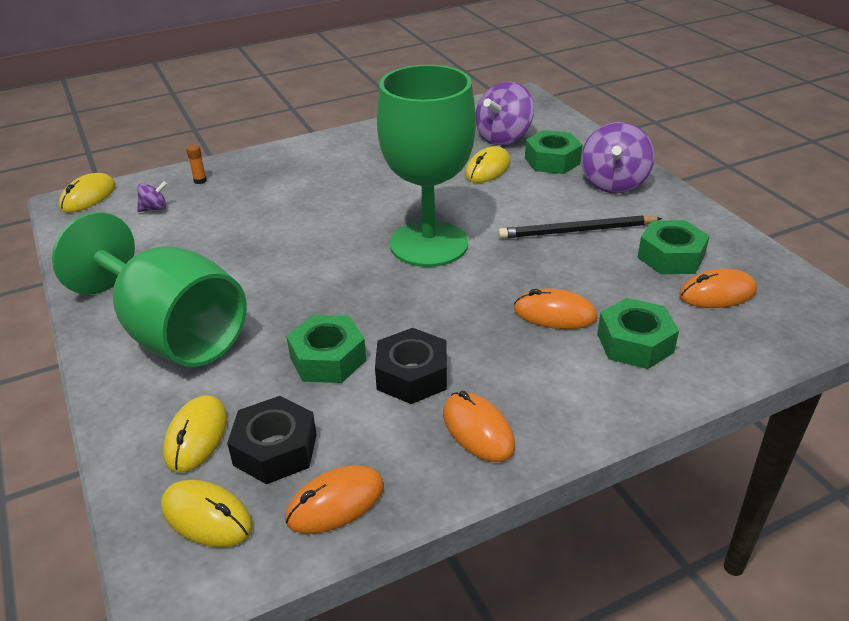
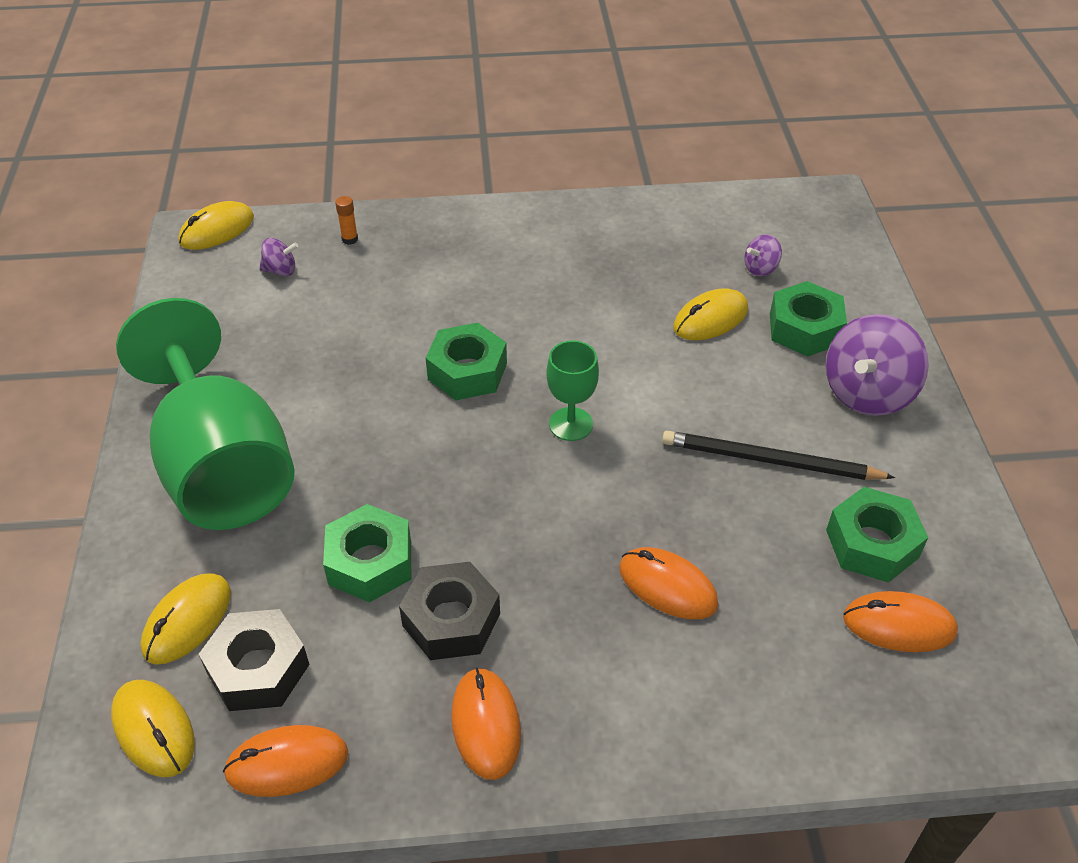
camera: 20 degrees right, 10 degrees up
(429, 244) = (571, 424): green goblet -> green goblet, size x0.43
(503, 137) = (760, 268): purple spinning top -> purple spinning top, size x0.47
(635, 343) = (743, 666): green nut -> green nut (467, 371)

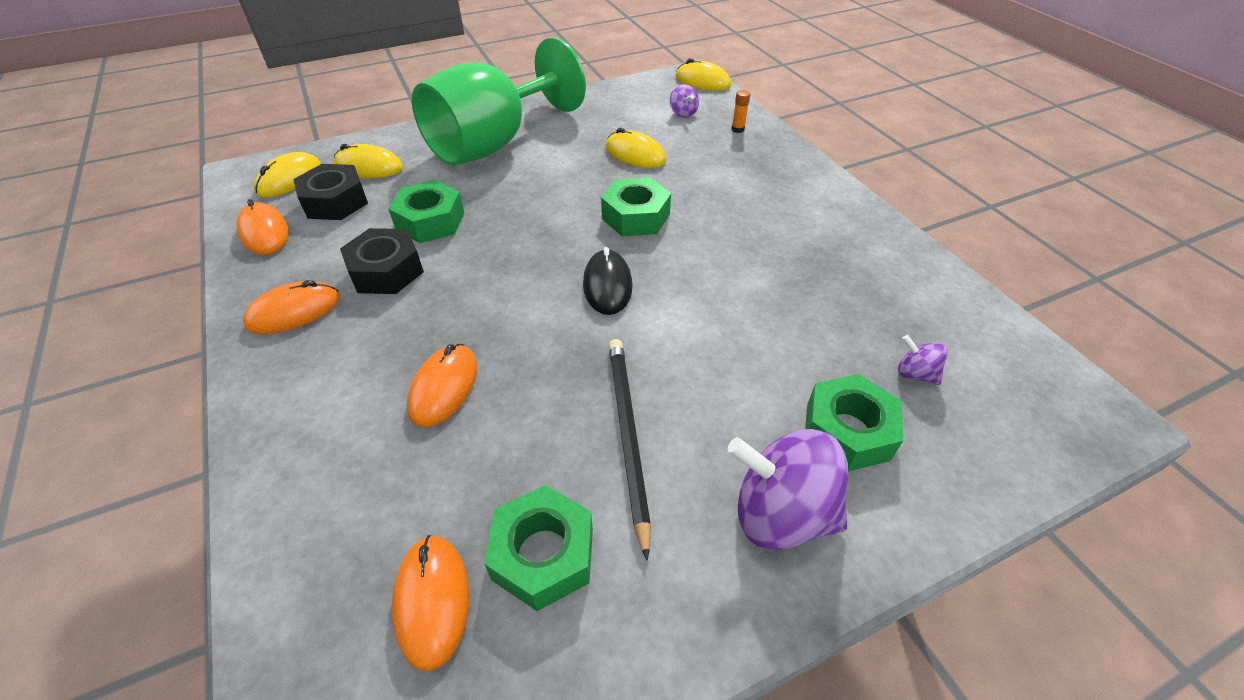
camera: 70 degrees right, 0 degrees up
(571, 424) = (607, 285): green goblet -> black mouse
(710, 319) = (803, 348): yellow mouse -> yellow mouse (635, 154)

